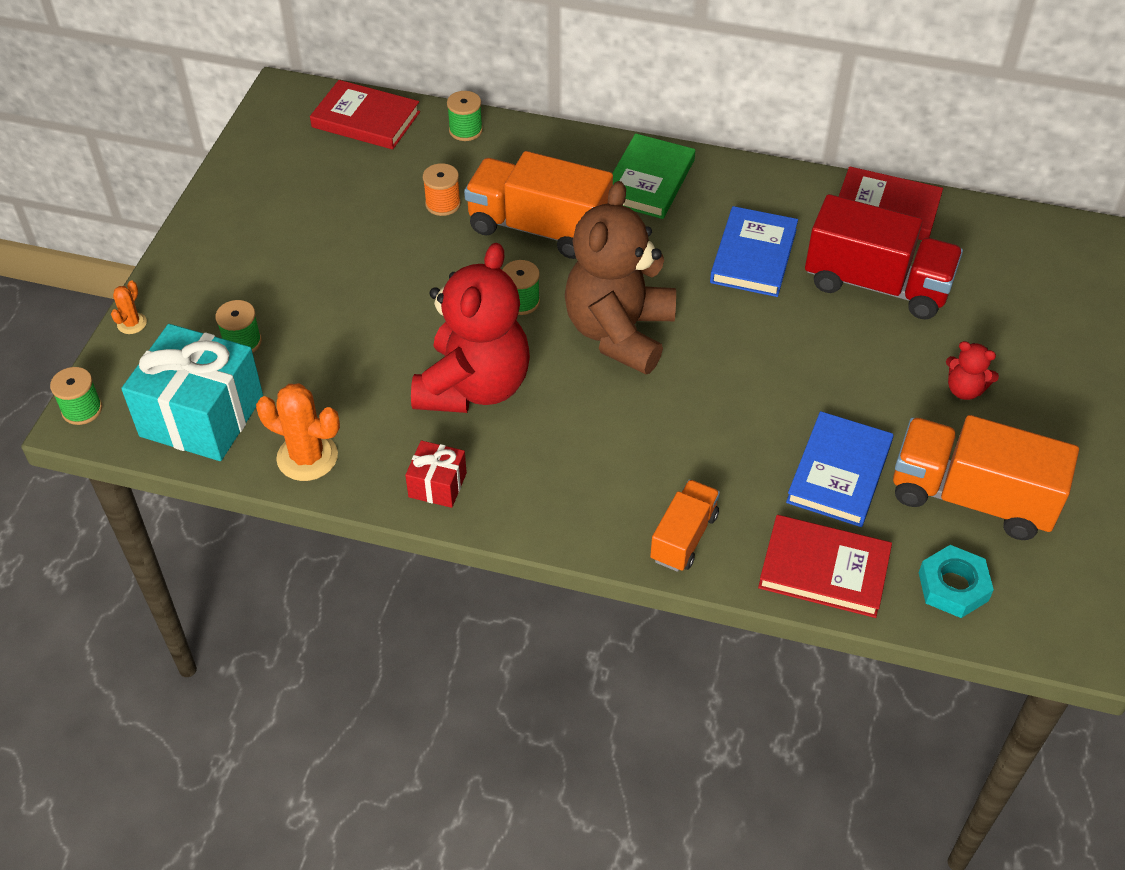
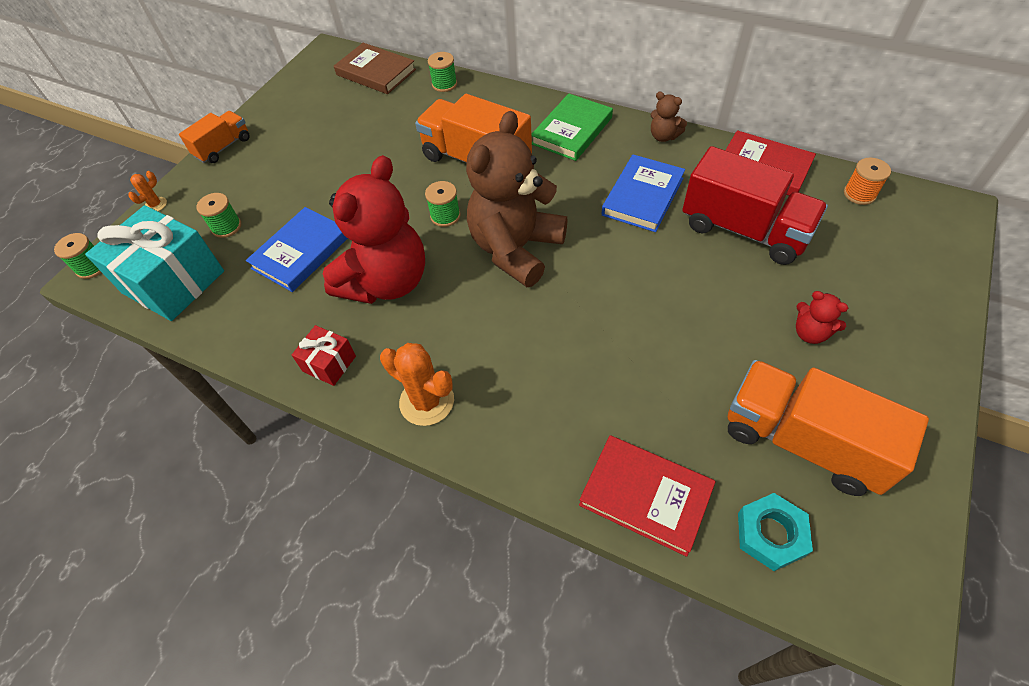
camera: 15 degrees right, 5 degrees up
(307, 457) = (237, 326): orange cactus -> orange cactus (427, 401)
(366, 119) = (376, 72): red book -> brown book
(443, 204) = (410, 136): orange spool -> orange spool (859, 194)
(684, 537) = (523, 442): orange truck -> orange truck (223, 147)
(762, 179) = (663, 136): none -> brown teddy bear
(839, 473) = (678, 399): blue book -> blue book (301, 252)

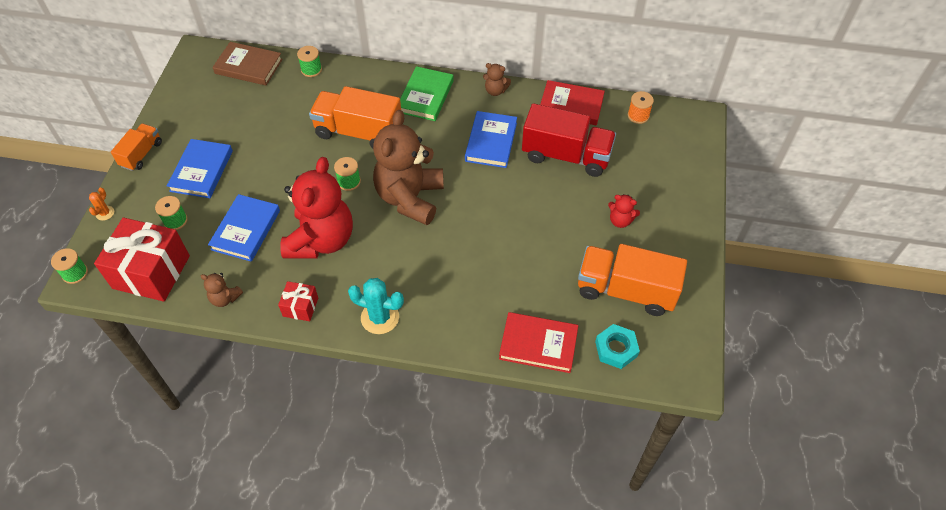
camera: 20 degrees left, 0 degrees up
(173, 282) = (151, 272): turquoise gift -> red gift
(242, 332) = (225, 298): none -> brown teddy bear
(279, 175) = (201, 171): none -> blue book
(427, 401) = (380, 317): orange cactus -> turquoise cactus

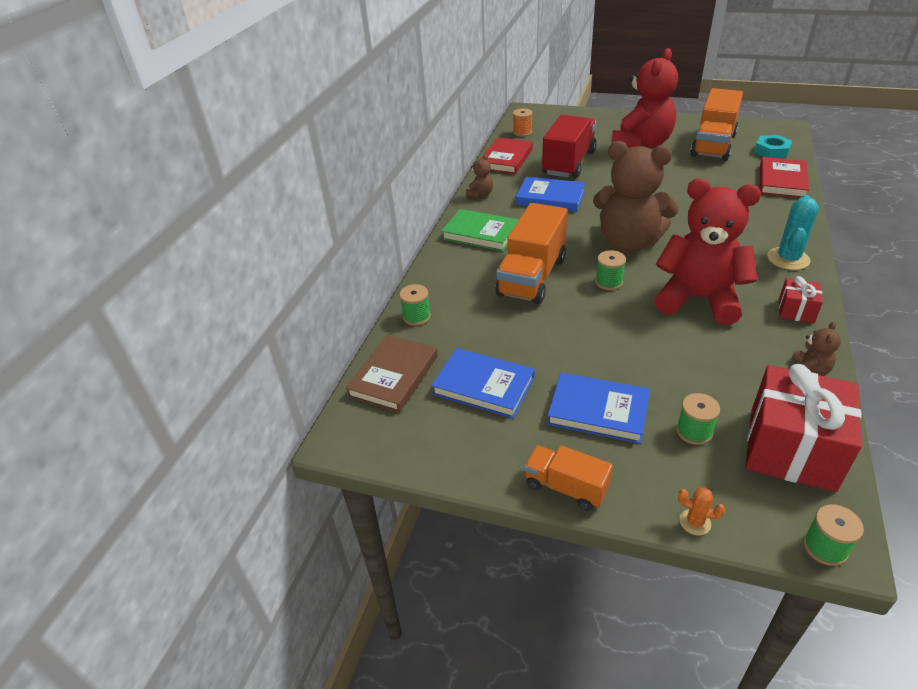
camera: 80 degrees left, 15 degrees down
(246, 230) = (696, 360): blue book -> blue book (483, 386)
(620, 221) = (641, 144): red teddy bear -> red teddy bear, size x2.41

